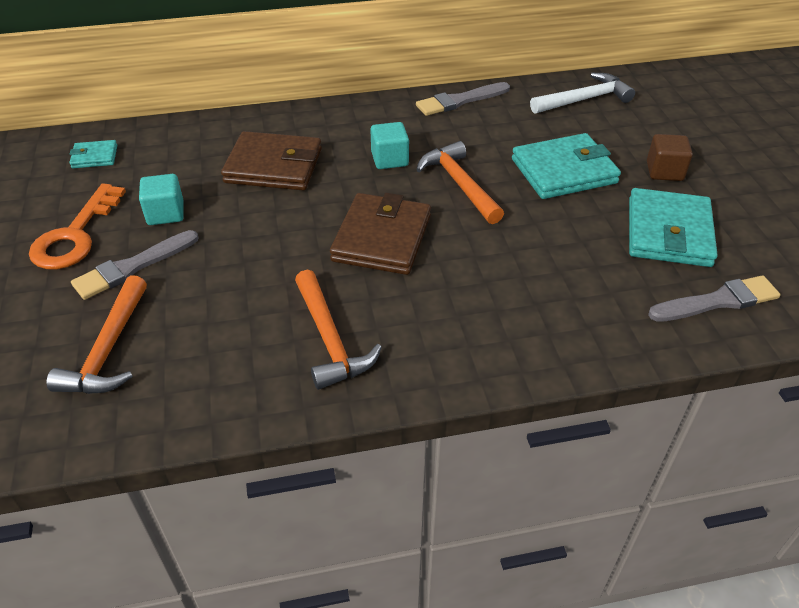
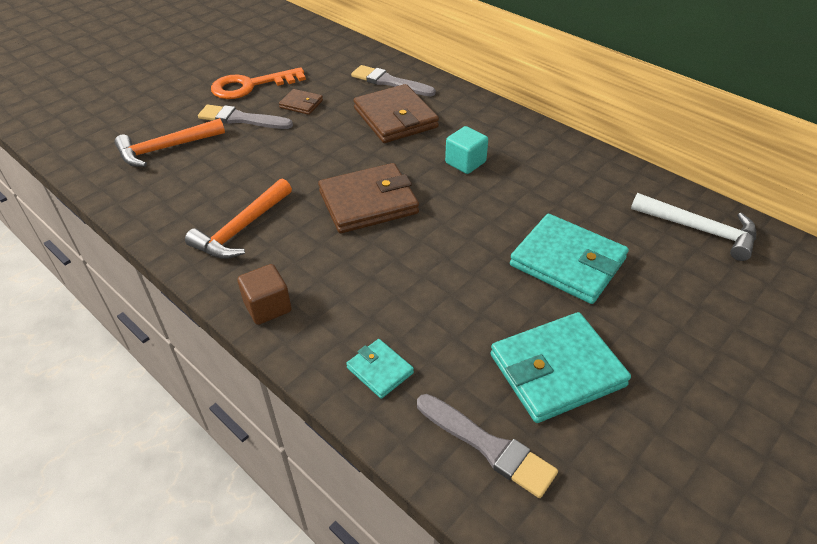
camera: 55 degrees right, 0 degrees up
(94, 157) = (327, 53): turquoise wallet -> turquoise wallet (380, 370)
(165, 213) = (301, 104): turquoise cube -> brown wallet
(459, 101) = (590, 161): grey brush -> grey brush (389, 82)
(459, 184) = (476, 210): orange hammer -> none
(664, 171) = (654, 331): brown cube -> brown cube (268, 307)

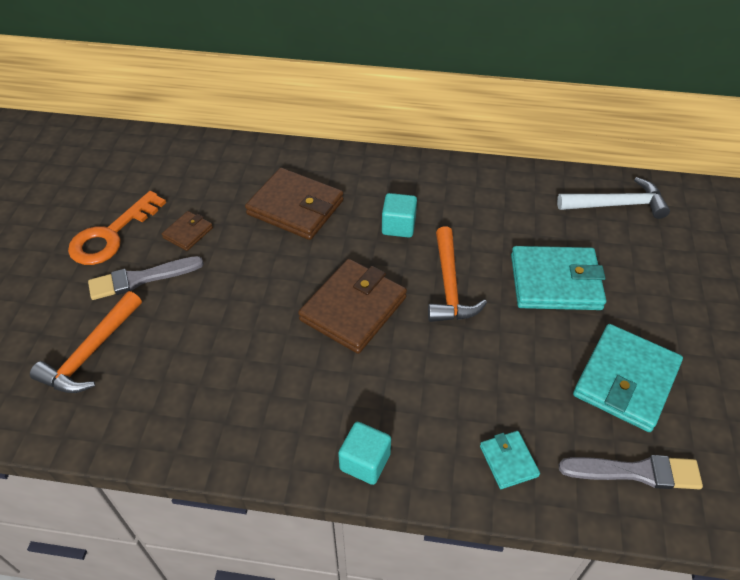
camera: 35 degrees left, 5 degrees up
(241, 229) = (263, 399): orange hammer -> orange hammer (449, 286)
(268, 307) = (365, 462): brown cube -> turquoise cube
(301, 104) = (188, 233): brown wallet -> brown wallet turned 45 degrees counterclockwise
(380, 370) = (508, 461): turquoise wallet -> turquoise wallet turned 60 degrees clockwise
(389, 82) = (253, 169): grey brush -> none

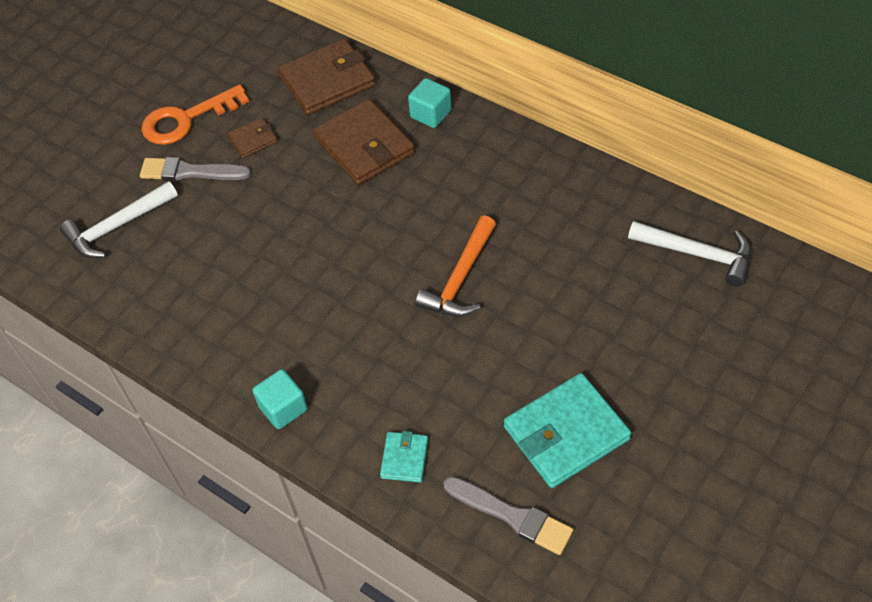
camera: 30 degrees right, 5 degrees up
(91, 353) = (117, 227): orange hammer -> white hammer
(353, 308) = (357, 268): brown wallet -> brown wallet (327, 81)
(398, 226) = (451, 200): turquoise cube -> turquoise cube (430, 114)
(555, 282) = (568, 313): turquoise wallet -> none

